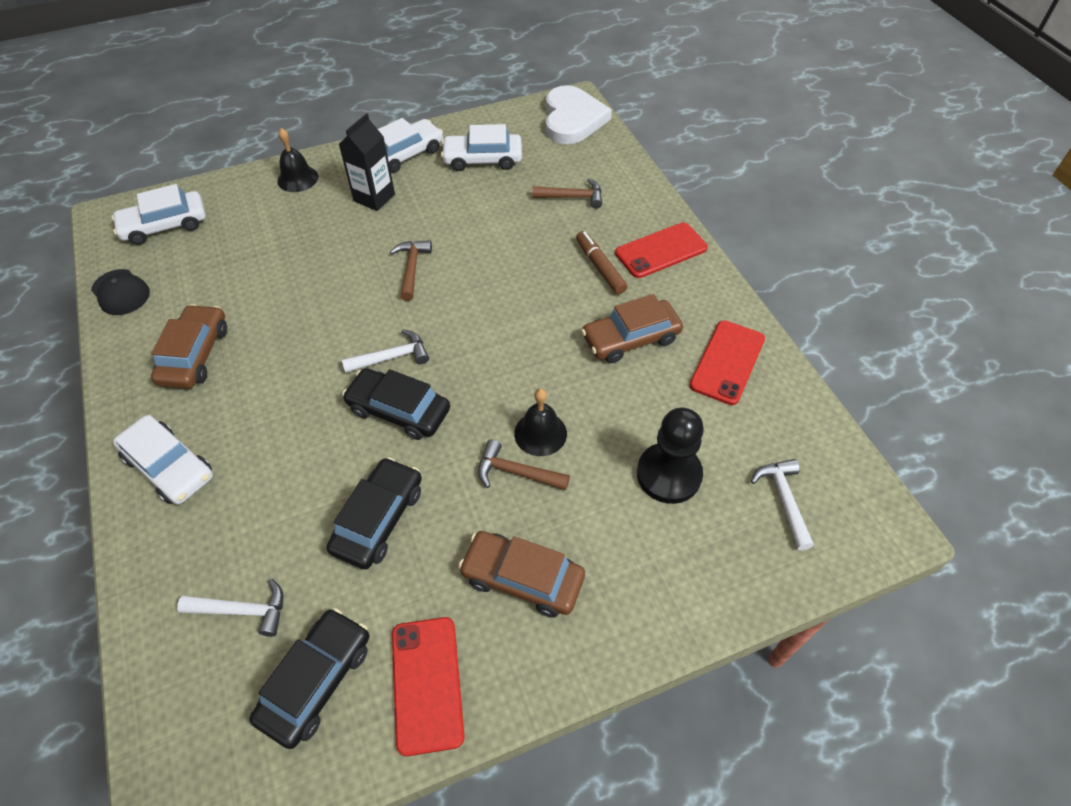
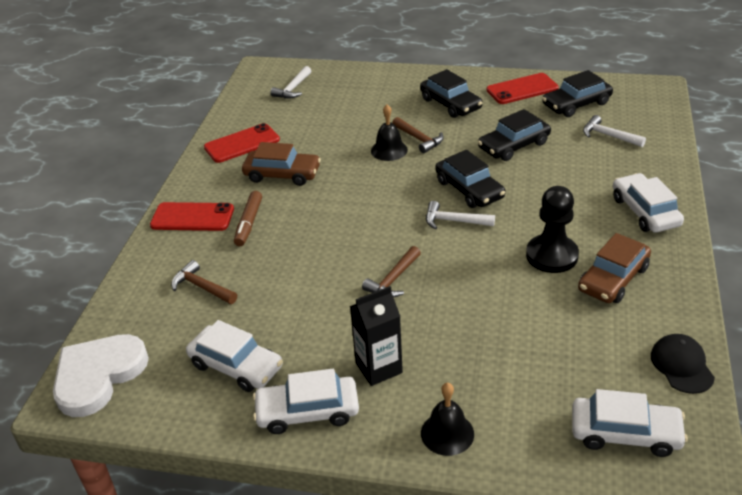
camera: 145 degrees left, 15 degrees down
(427, 684) = (522, 89): red phone -> red phone turned 45 degrees clockwise
(522, 578) = (450, 104): brown car -> black car
(668, 474) = (337, 113): black pawn -> black pawn (551, 255)

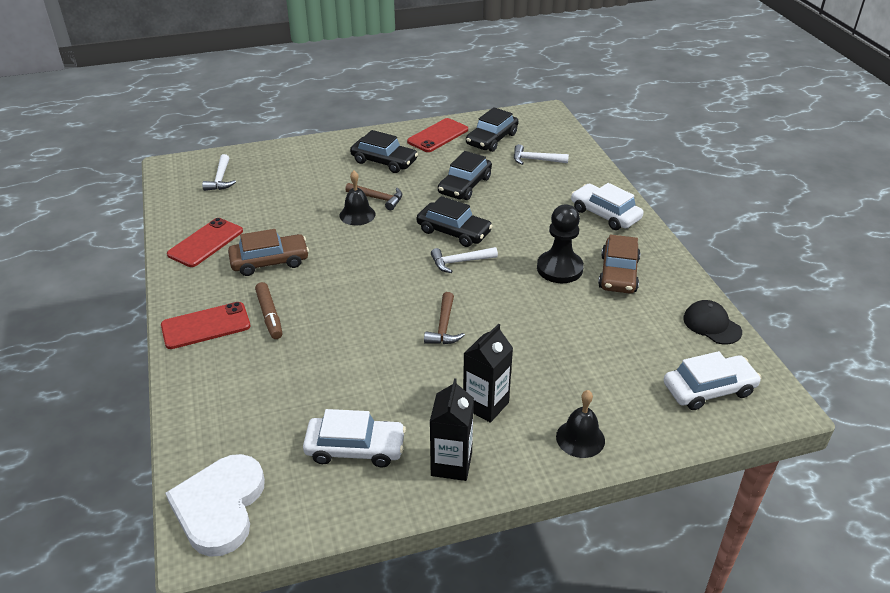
camera: 30 degrees left, 0 degrees up
(202, 287) = (266, 388): brown hammer -> none
(307, 412) = (451, 464): white car -> black carton

